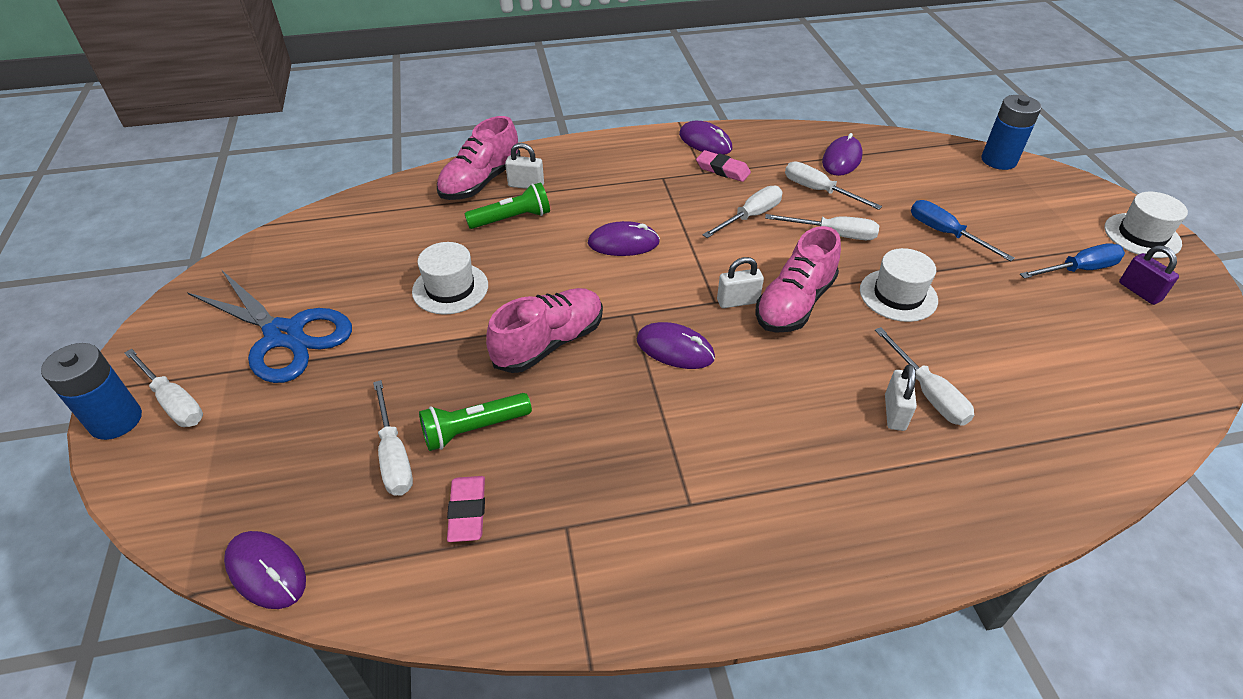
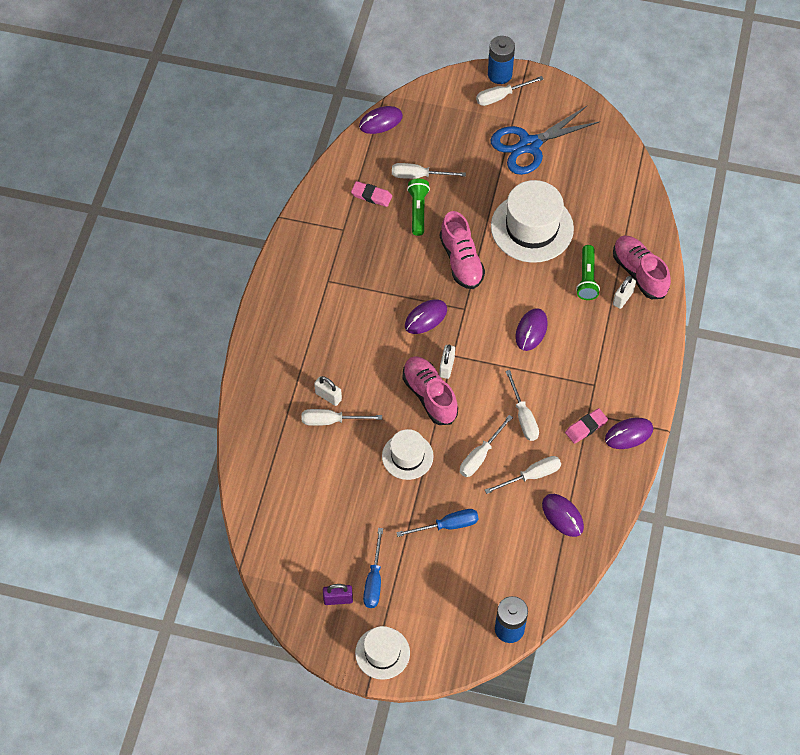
camera: 115 degrees right, 15 degrees up
(450, 288) = (532, 227): white hat -> white hat, size x1.74

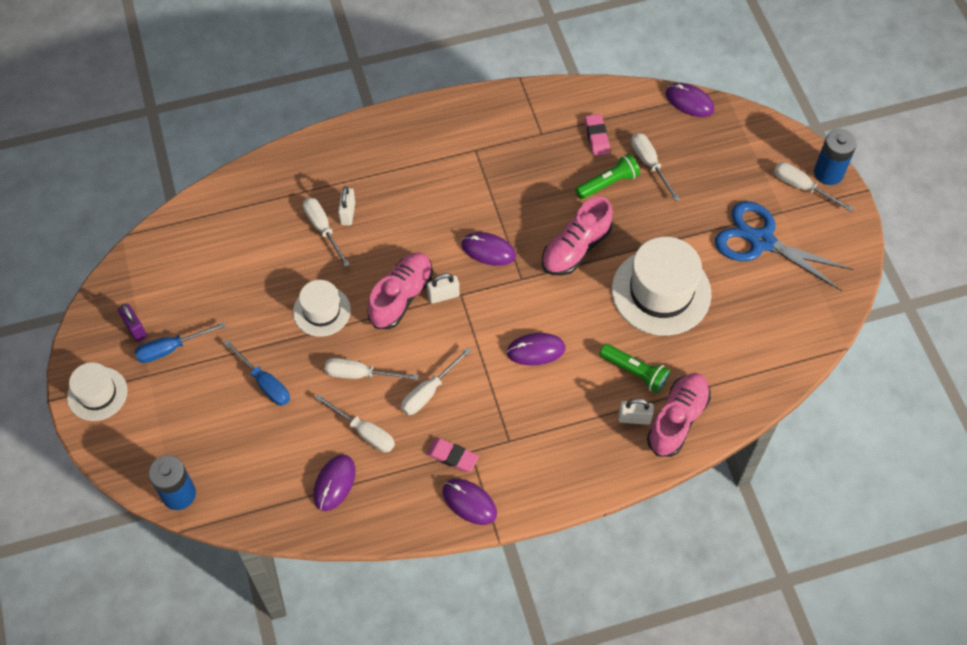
camera: 60 degrees right, 0 degrees up
(587, 278) = (635, 372): green flashlight -> green flashlight turned 120 degrees counterclockwise

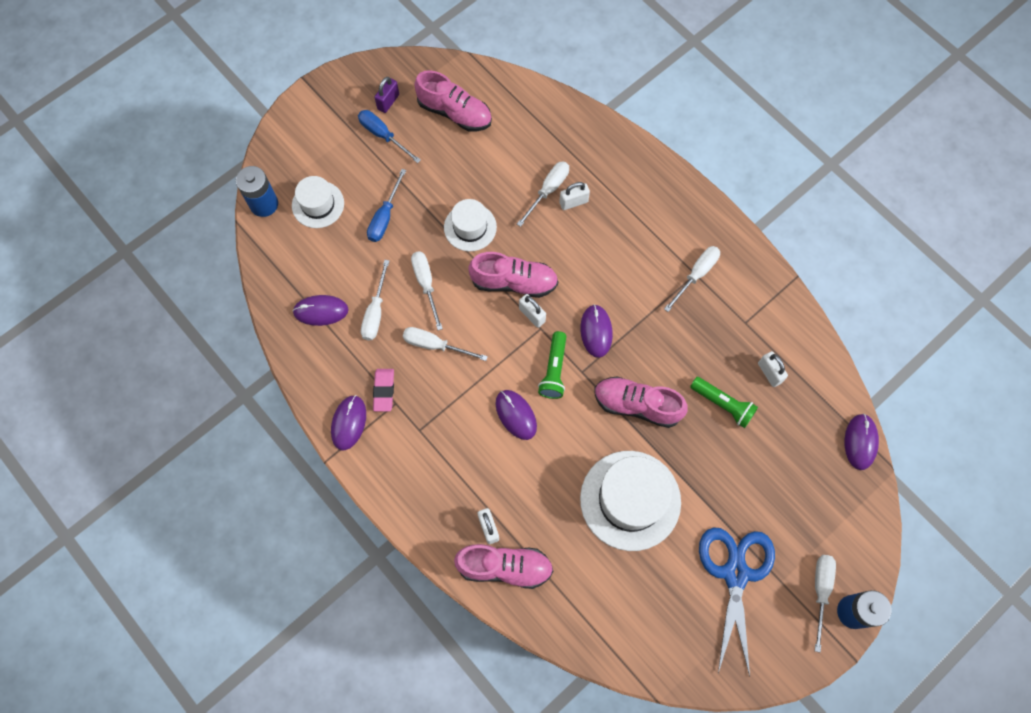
camera: 65 degrees right, 10 degrees up
(97, 394) = (321, 105): white hat -> white hat (318, 204)
(187, 273) = (455, 112): none -> pink shoe
(596, 137) = (769, 373): pink eraser -> white padlock
(635, 372) = (535, 510): green flashlight -> green flashlight (554, 370)
(649, 164) = (766, 433): white screwdriver -> white screwdriver (696, 275)

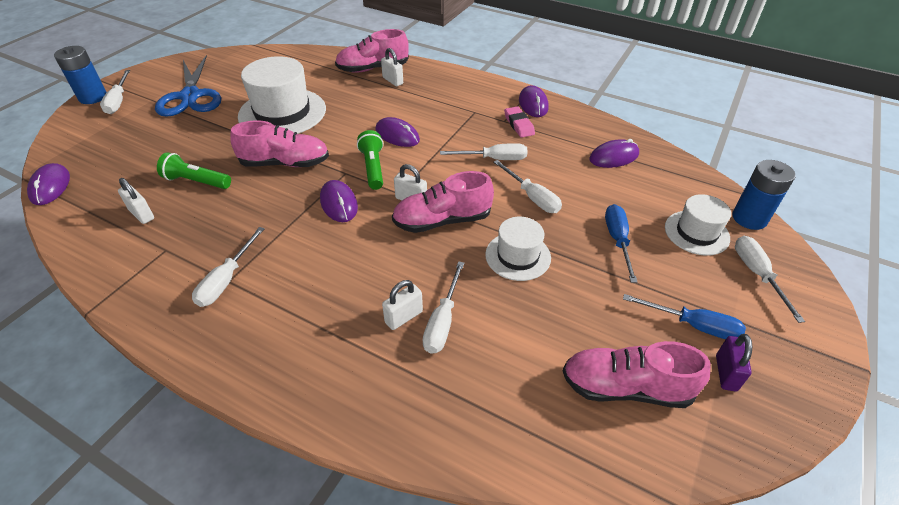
camera: 160 degrees right, 25 degrees down
(375, 312) = (564, 167): white screwdriver -> white screwdriver (757, 274)

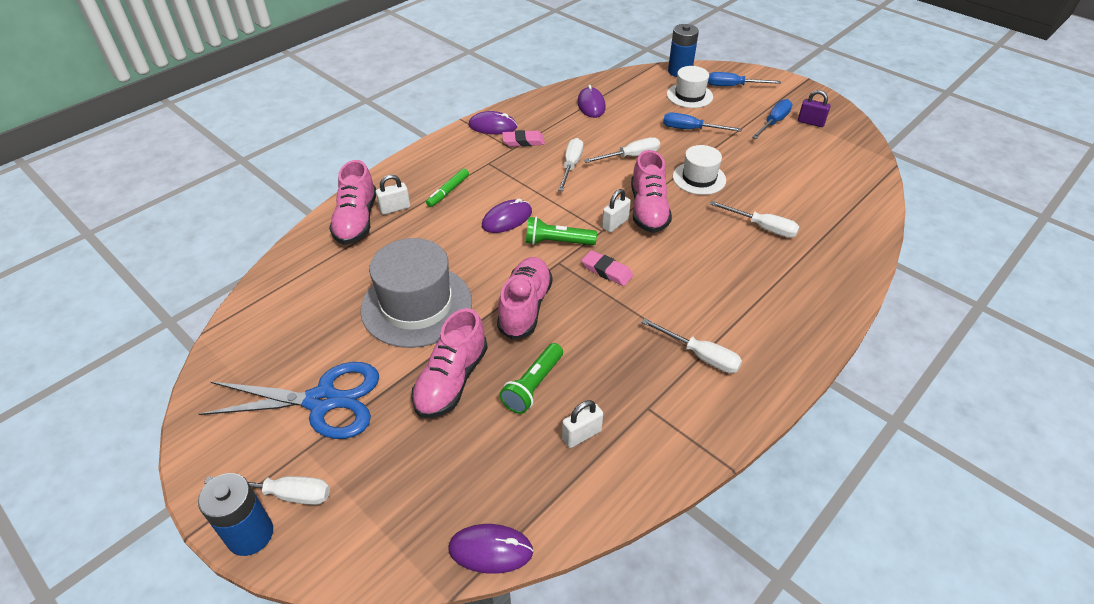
camera: 75 degrees left, 0 degrees up
(282, 112) = (416, 305): white hat -> grey hat
(339, 203) = (606, 271): purple mouse -> pink eraser
(403, 317) = (756, 247): white padlock -> none
(424, 99) = (448, 191): none -> green marker
(625, 387) = (821, 161): pink shoe -> pink shoe (451, 380)
(757, 274) = (733, 86): white screwdriver -> blue screwdriver

